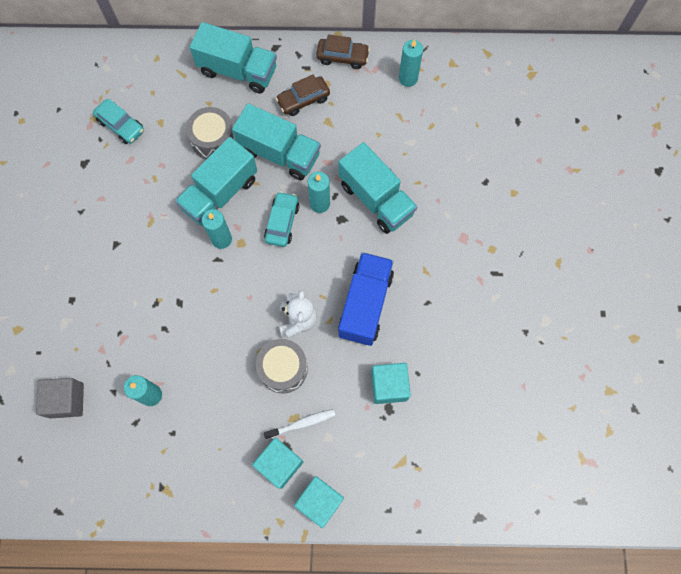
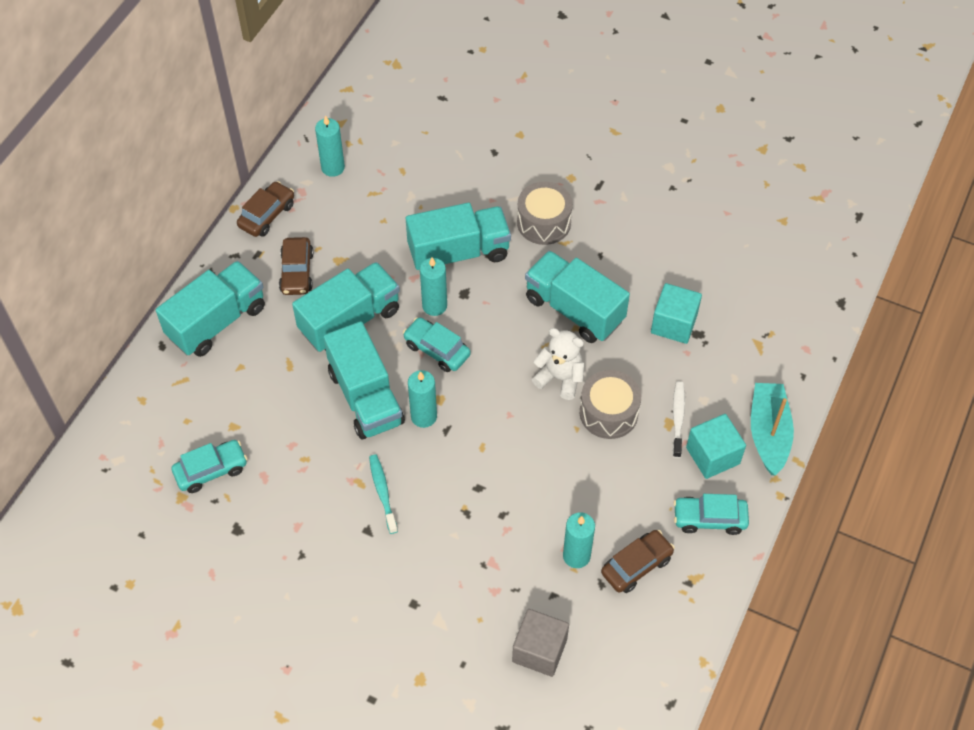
camera: 65 degrees left, 15 degrees down
(149, 240) = (382, 492): none -> turquoise toothbrush
(160, 442) = (636, 565): none -> brown car
(213, 140) = (292, 379): grey drum -> grey drum (544, 223)
(222, 482) = (709, 519): none -> turquoise car
(320, 501) = (768, 433): turquoise cube -> turquoise boat
(365, 304) = (574, 309): blue truck -> turquoise truck

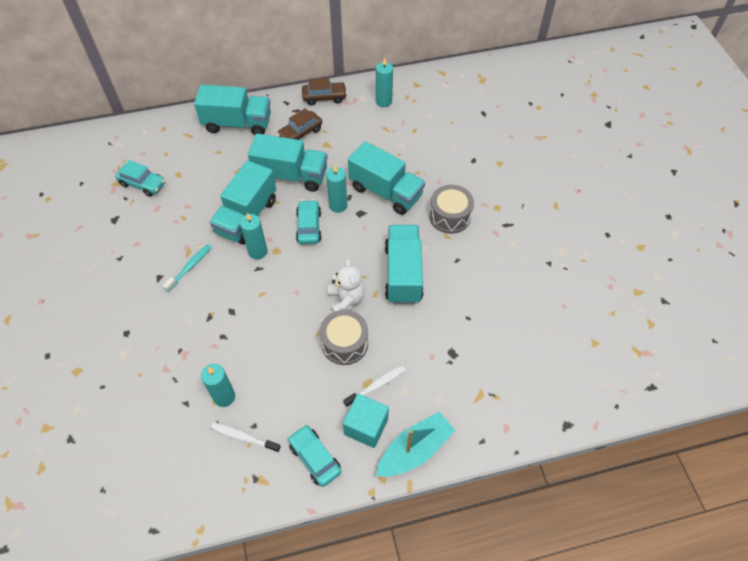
camera: 50 degrees right, 0 degrees up
(539, 650) = (140, 422): grey cube -> none
(636, 565) = (243, 437): brown car -> white toothbrush
(674, 324) = (446, 334): turquoise cube -> none

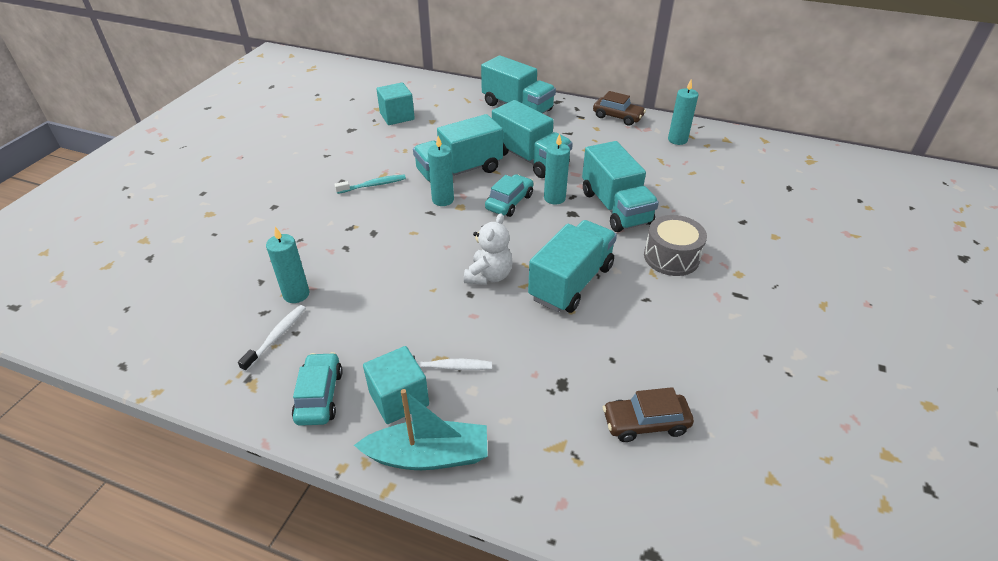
camera: 35 degrees right, 15 degrees down
(142, 184) = (397, 116): turquoise car -> turquoise cube
(243, 437) = (277, 336): white toothbrush -> white toothbrush turned 60 degrees clockwise
(300, 133) = (569, 133): brown car -> brown car (645, 423)
(345, 343) = (451, 311): grey drum -> none

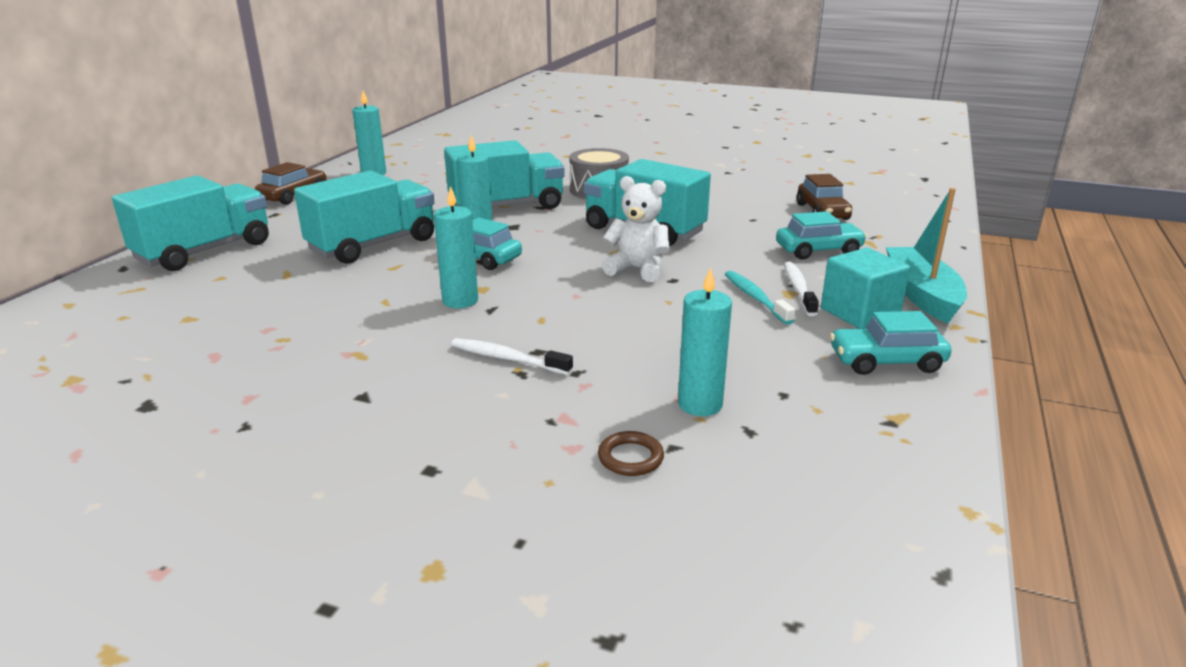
camera: 90 degrees left, 15 degrees down
(257, 266) = (630, 457): none -> brown ring
(277, 336) = (798, 409): white toothbrush -> white toothbrush (507, 358)
(373, 185) = (393, 361): turquoise toothbrush -> turquoise toothbrush (755, 298)
(397, 116) = (135, 354): turquoise cube -> none
(459, 171) = (382, 291): turquoise truck -> none
(532, 397) = (818, 250): none -> turquoise car

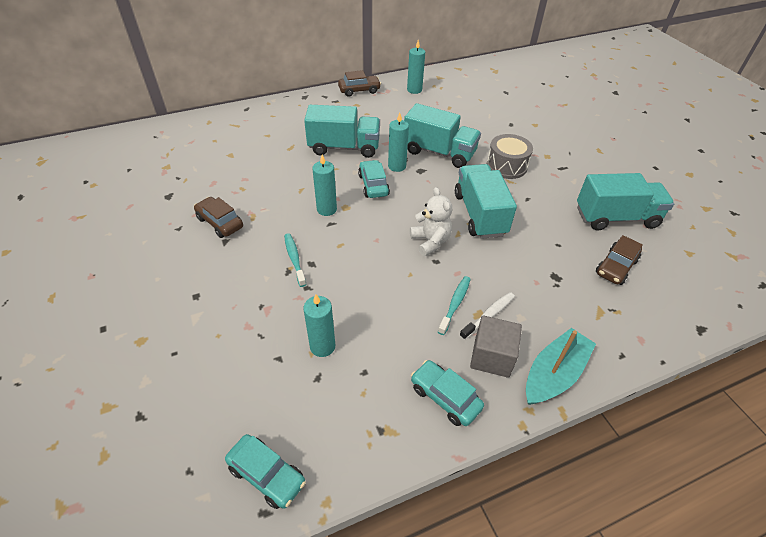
camera: 45 degrees right, 20 degrees up
(204, 251) = (282, 114): turquoise truck -> turquoise truck (616, 218)
(315, 384) = (220, 223): none -> brown car
(507, 358) = (294, 259): white toothbrush -> turquoise toothbrush
(630, 457) = (257, 349): brown ring -> none
(818, 250) = (553, 296): turquoise car -> turquoise car (267, 475)
(859, 313) = (492, 357): turquoise cube -> grey cube

